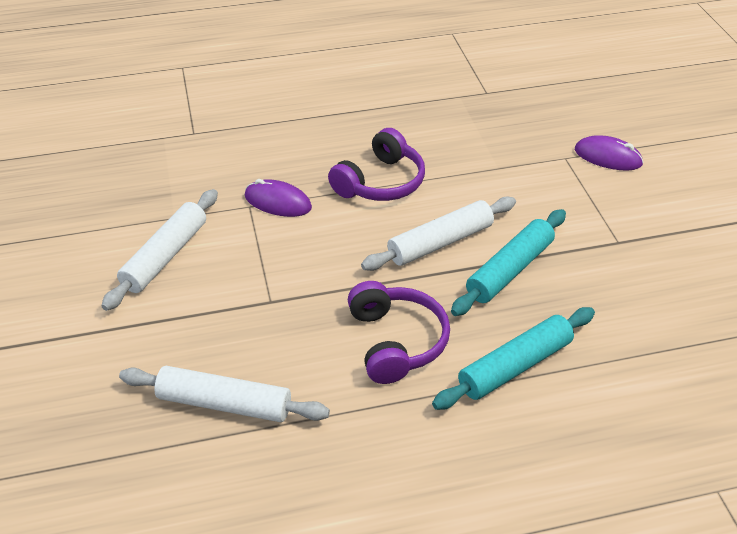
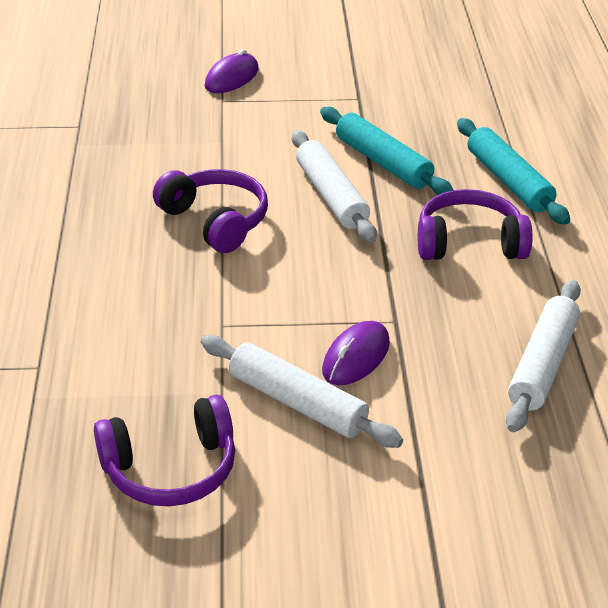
camera: 80 degrees left, 5 degrees down
(97, 206) = (171, 469): none -> purple headphones
(278, 202) = (223, 301): purple mouse -> purple mouse (356, 357)

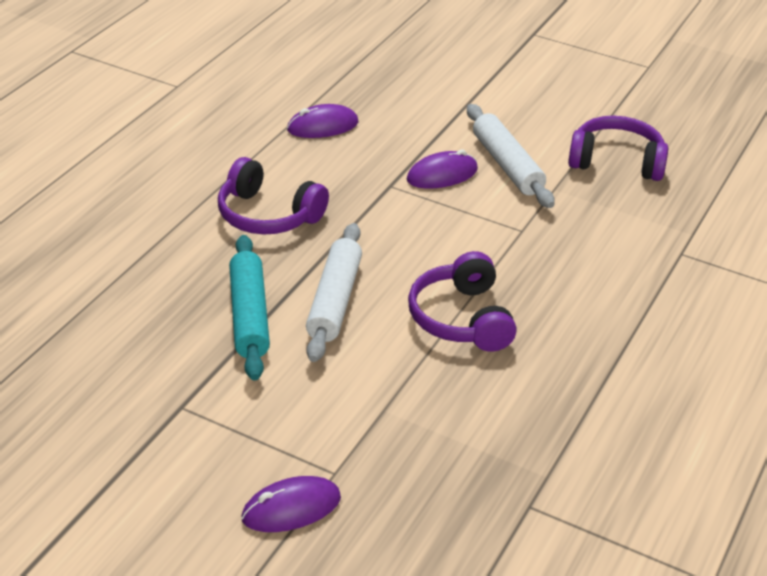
camera: 150 degrees left, 0 degrees up
(508, 181) = (164, 251): turquoise rolling pin -> none
(542, 364) = (322, 126): white rolling pin -> purple mouse

